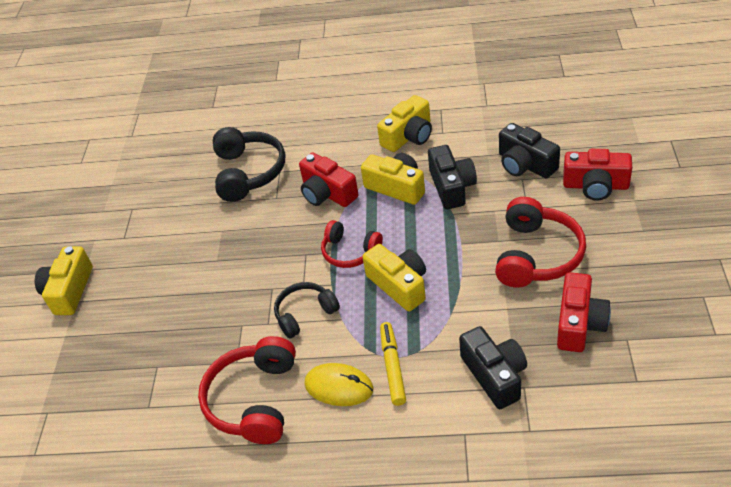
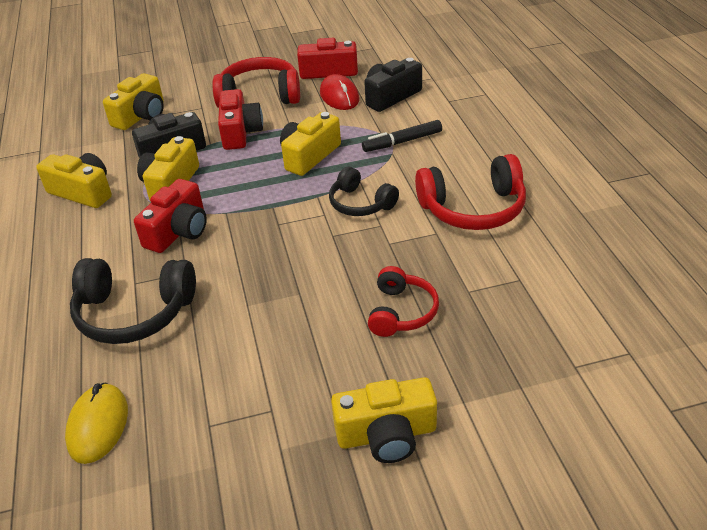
camera: 110 degrees left, 5 degrees down
(248, 172) = (134, 312): black headphones -> black headphones turned 150 degrees counterclockwise
(339, 387) = (435, 164): yellow mouse -> yellow mouse (98, 425)
(350, 252) = (270, 194): red headphones -> red headphones (401, 312)
(393, 367) = (402, 142): yellow marker -> black marker
(512, 325) = (339, 96): none -> red mouse
(525, 164) = (141, 116): black camera -> yellow camera
(595, 186) = (173, 80): red camera -> red camera (240, 132)

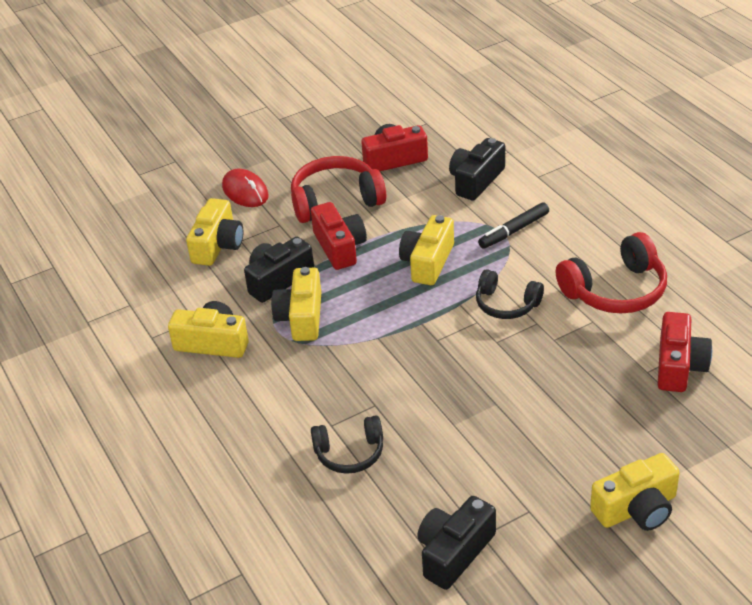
camera: 15 degrees left, 0 degrees up
(98, 425) = (383, 558): yellow mouse -> none
(134, 312) = (350, 453): black headphones -> black headphones, size x0.63
(170, 437) = (454, 552): none -> black camera
(178, 231) = (342, 365): red camera -> red camera (679, 366)
(339, 96) = (422, 188): red mouse -> red mouse (245, 191)
(401, 312) = (597, 402): red headphones -> none

